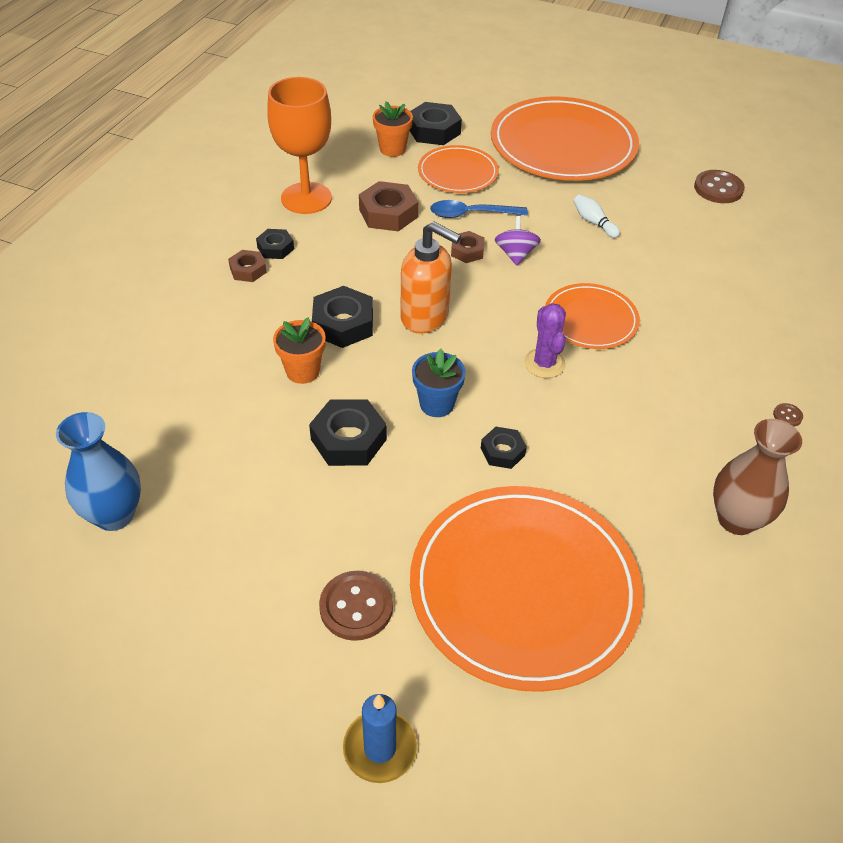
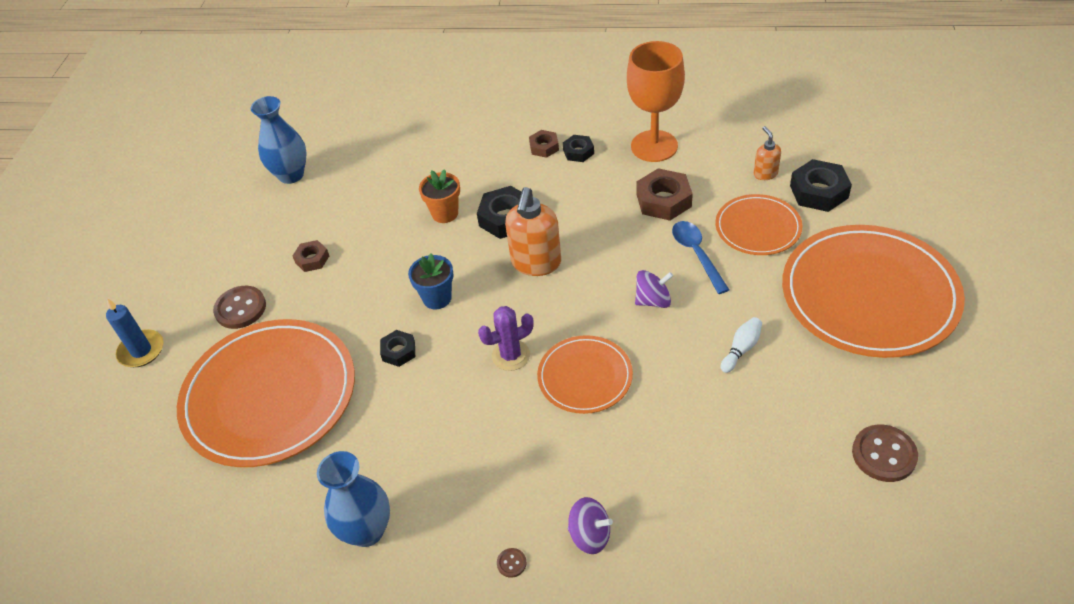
camera: 80 degrees right, 0 degrees up
(348, 439) = (385, 259): black nut -> none
(392, 149) = (765, 174): orange flower pot -> orange soap dispenser
(467, 251) = (639, 266): brown nut -> brown nut (312, 259)
(736, 519) = (367, 531): brown vase -> blue vase
(765, 359) = (590, 535): none -> purple spinning top

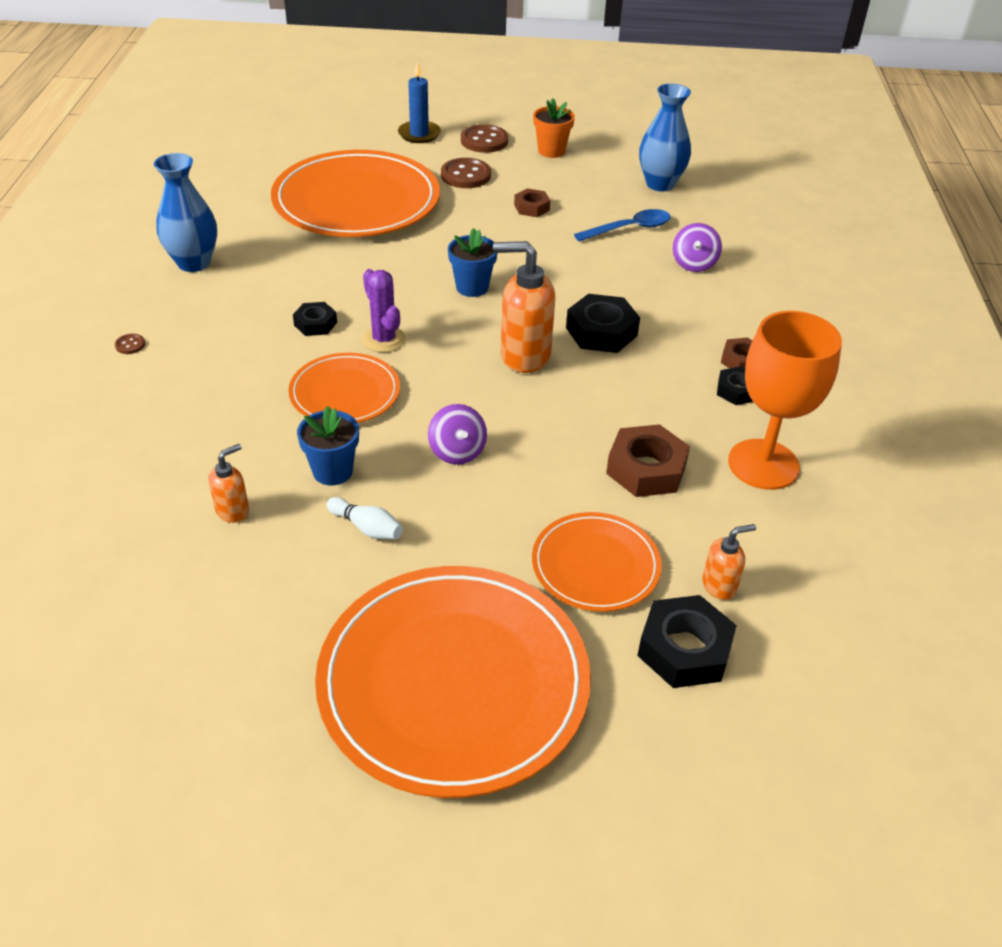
camera: 80 degrees right, 5 degrees down
(398, 351) = (400, 267): black nut -> black nut (315, 324)
(445, 213) = (606, 287): orange flower pot -> orange flower pot (551, 151)
(590, 535) = (142, 394): purple spinning top -> purple spinning top (694, 263)
(682, 376) = (332, 471): none -> blue flower pot
(696, 254) = (540, 496): blue spoon -> blue spoon (629, 229)
(735, 437) = (233, 511): none -> orange soap dispenser
(884, 454) = (169, 652): brown button -> brown button (484, 141)

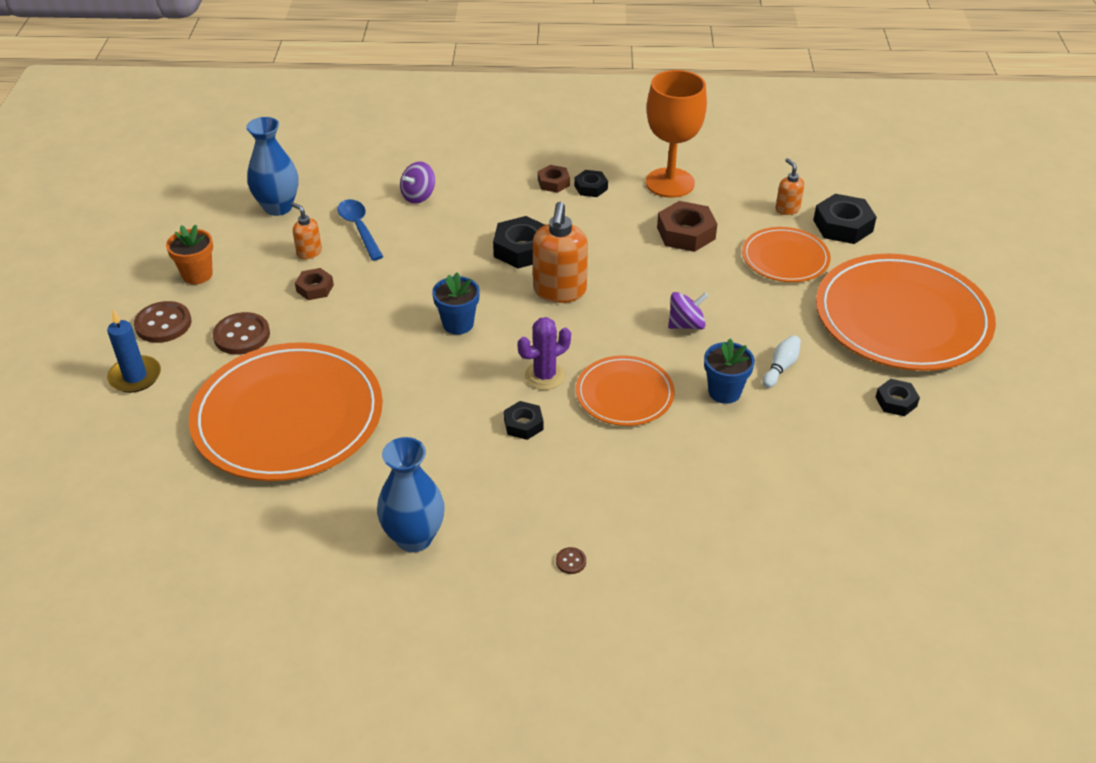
camera: 90 degrees left, 0 degrees up
(233, 511) = (783, 445): orange soap dispenser -> orange soap dispenser (309, 252)
(279, 636) = (896, 401): none -> black nut
(694, 263) = (418, 196): purple spinning top -> purple spinning top turned 120 degrees clockwise

